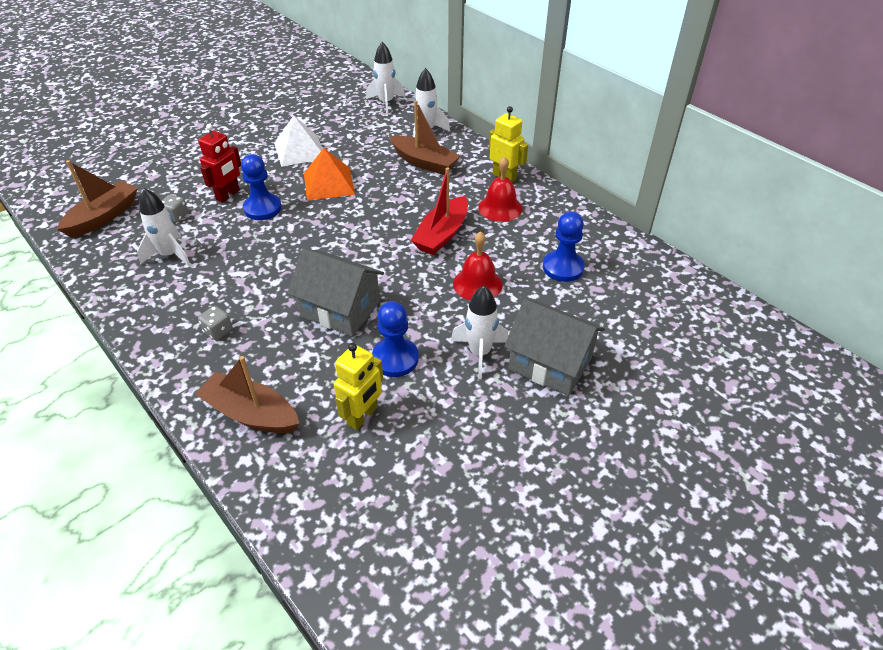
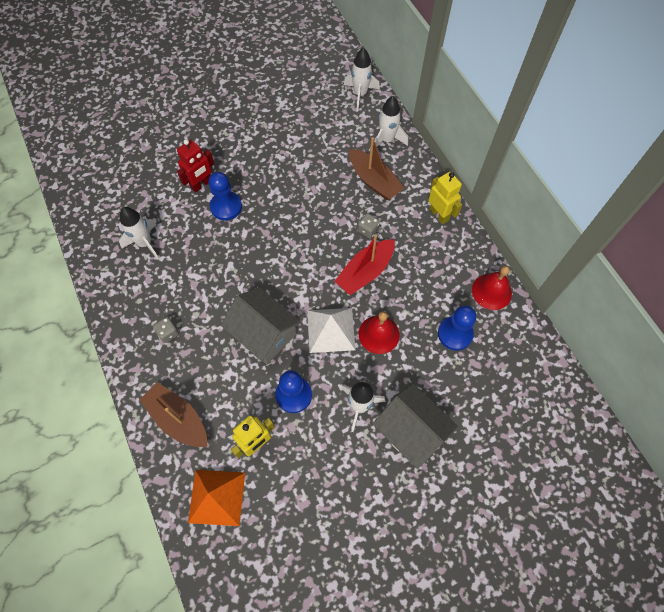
camera: 15 degrees right, 20 degrees up
(103, 217) = (100, 188): brown boat -> none
(176, 216) = (156, 200): grey dice -> grey dice (367, 230)
(299, 150) = (270, 142): white pyramid -> white pyramid (331, 330)
(329, 183) = (286, 189): orange pyramid -> orange pyramid (217, 497)
(500, 208) = (423, 252): red bell -> red bell (491, 291)

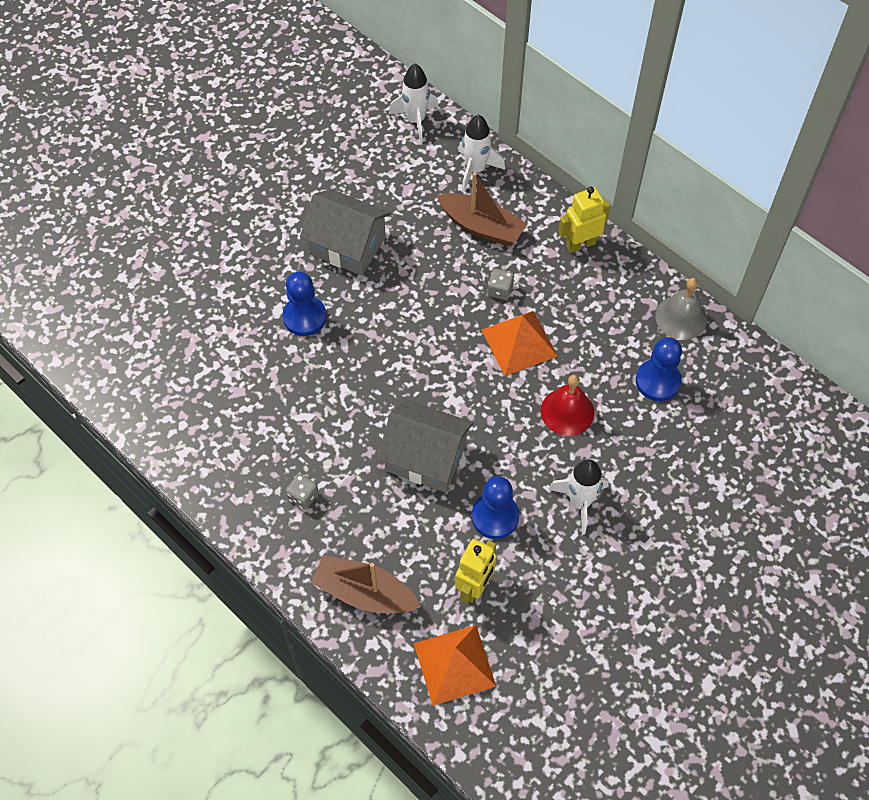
camera: 20 degrees left, 5 degrees down
(145, 243) = (218, 396): white rocket -> none
(201, 184) = (258, 299): red robot -> none
(331, 330) = (506, 425): white pyramid -> none
(365, 272) = (519, 342): red boat -> orange pyramid
(411, 431) = (652, 509): grey house -> grey house (347, 245)
(439, 214) = (580, 244): yellow robot -> yellow robot turned 60 degrees counterclockwise
(491, 291) = (681, 317): red bell -> grey bell

